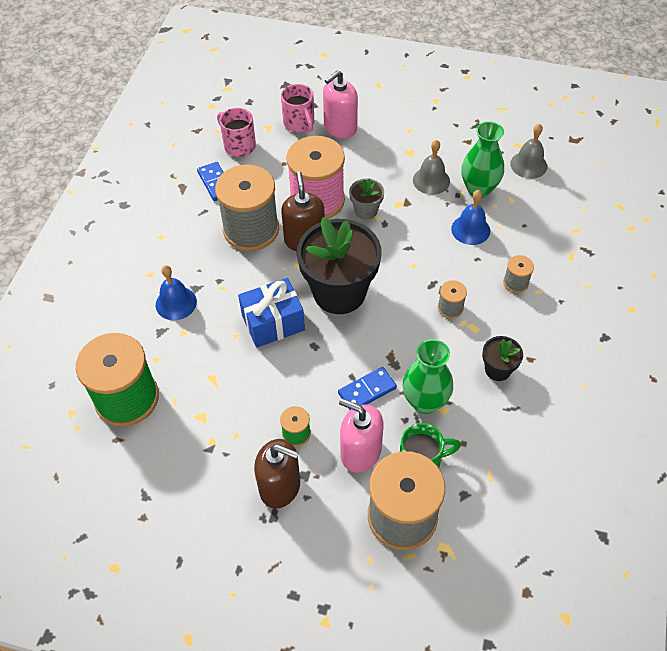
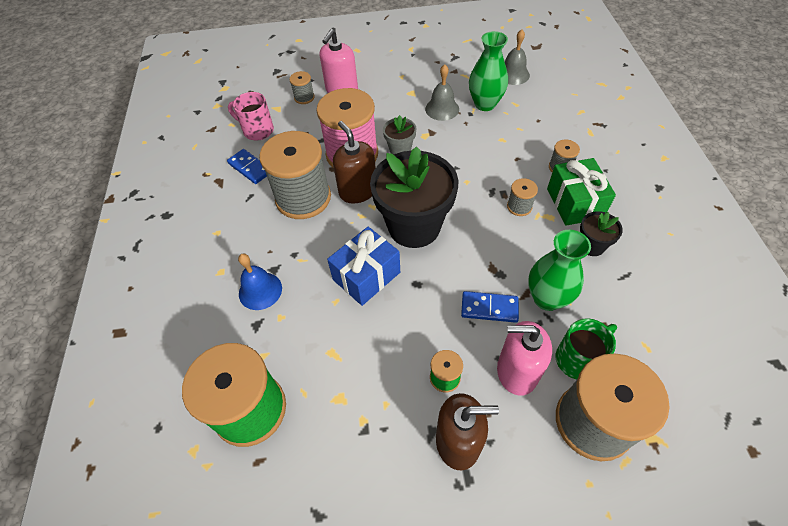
camera: 20 degrees left, 0 degrees up
(299, 124) = (304, 97): pink mug -> grey spool
(367, 391) = (489, 308): blue domino -> blue domino turned 60 degrees clockwise
(470, 229) = (497, 137): blue bell -> none
(507, 323) = (574, 203): none -> green gift

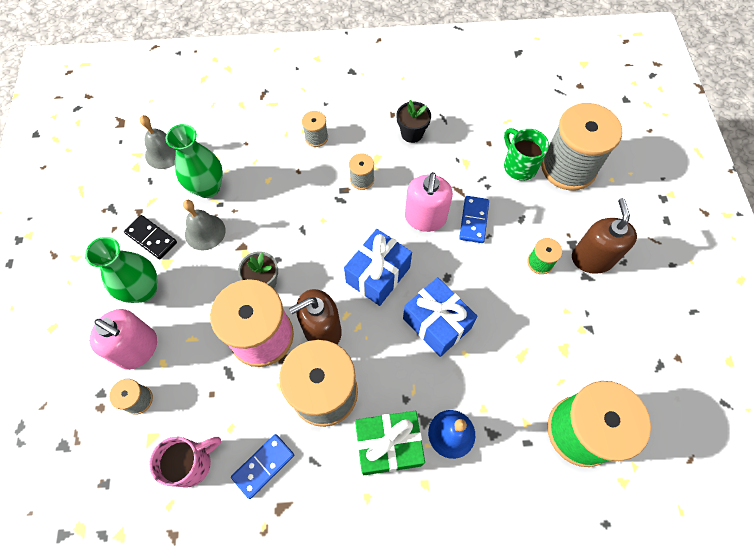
camera: 90 degrees left, 10 degrees up
(257, 130) = (192, 463): pink mug -> pink mug turned 150 degrees counterclockwise
(414, 226) = (378, 275): black flower pot -> blue gift
(432, 81) = (151, 238): none -> black domino
(517, 371) = (532, 209): pink soap dispenser -> pink soap dispenser (425, 218)
(547, 298) = (464, 176): green vase -> green vase (143, 290)
(574, 203) = (363, 135): green gift -> green gift (388, 445)

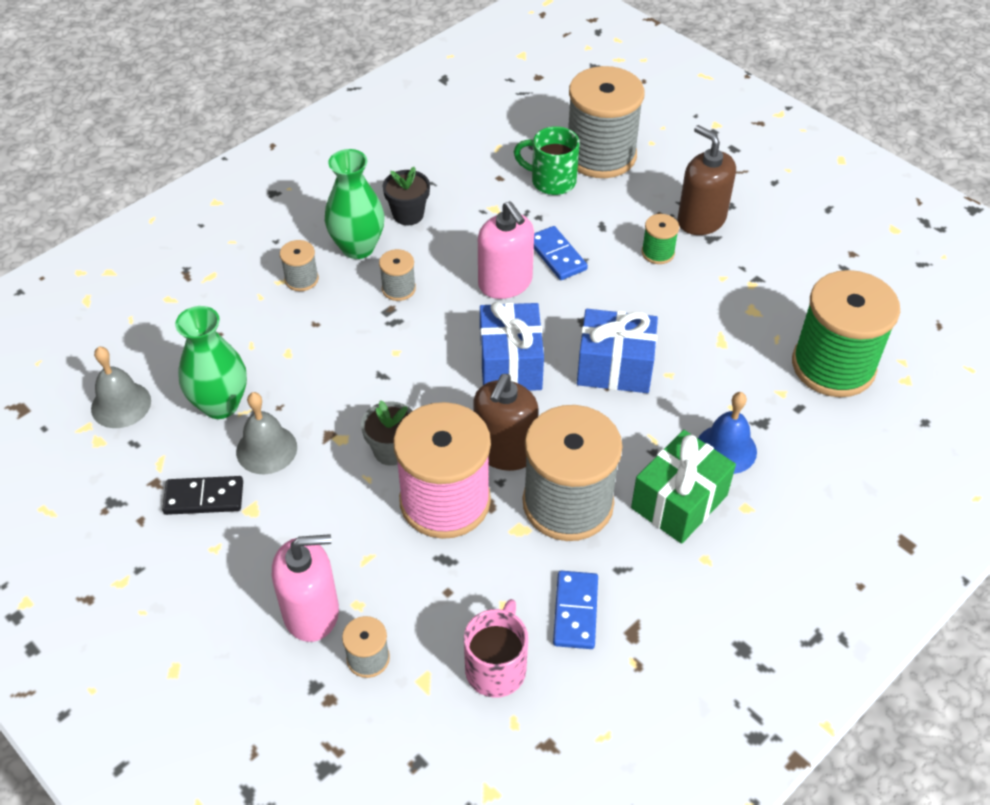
camera: 40 degrees left, 15 degrees down
(143, 290) = (253, 553): green vase -> green vase (358, 247)

